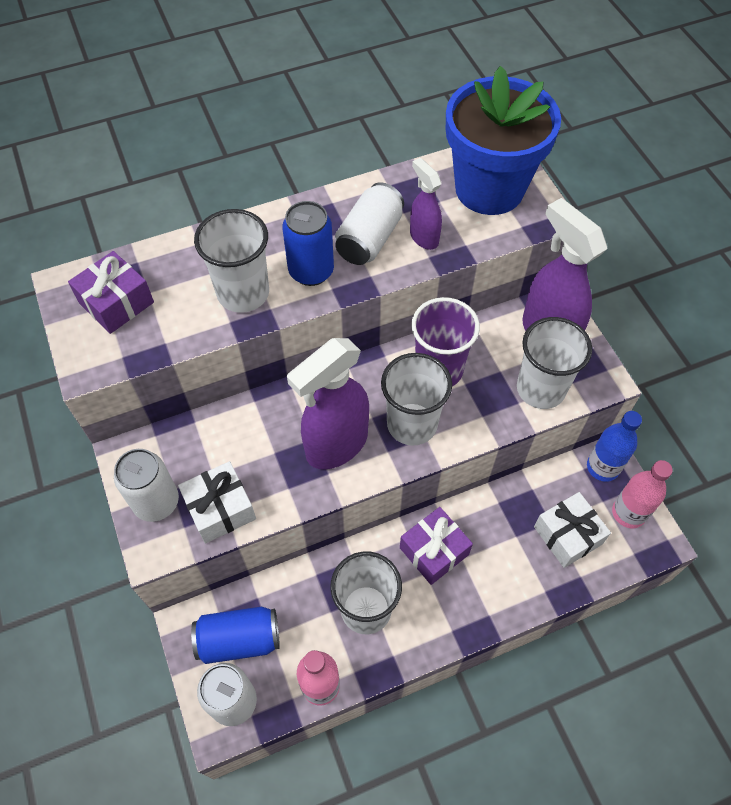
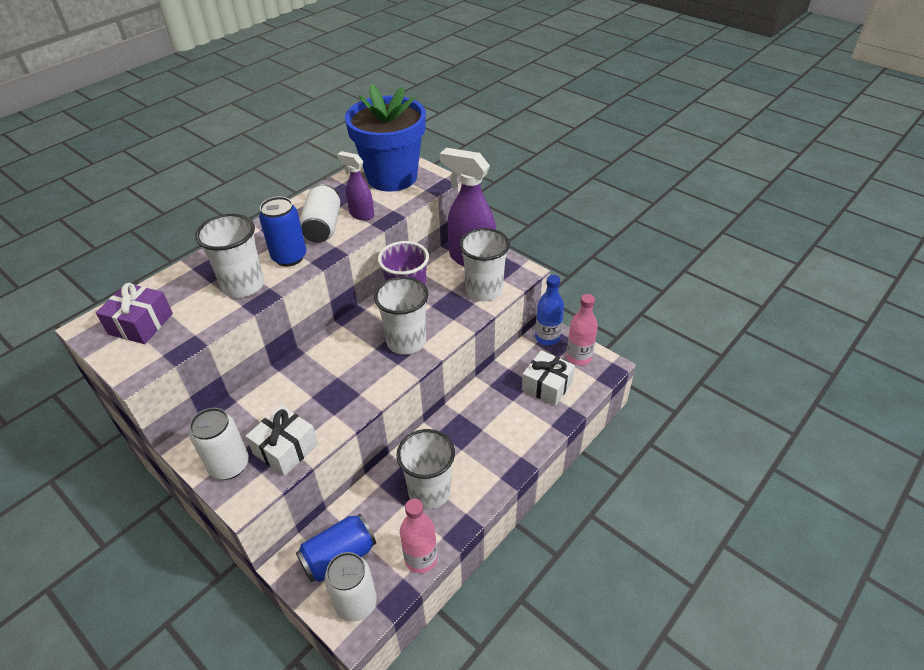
camera: 25 degrees left, 15 degrees down
(336, 445) = (357, 374): purple spray bottle -> none
(434, 551) = (460, 433): purple gift -> none

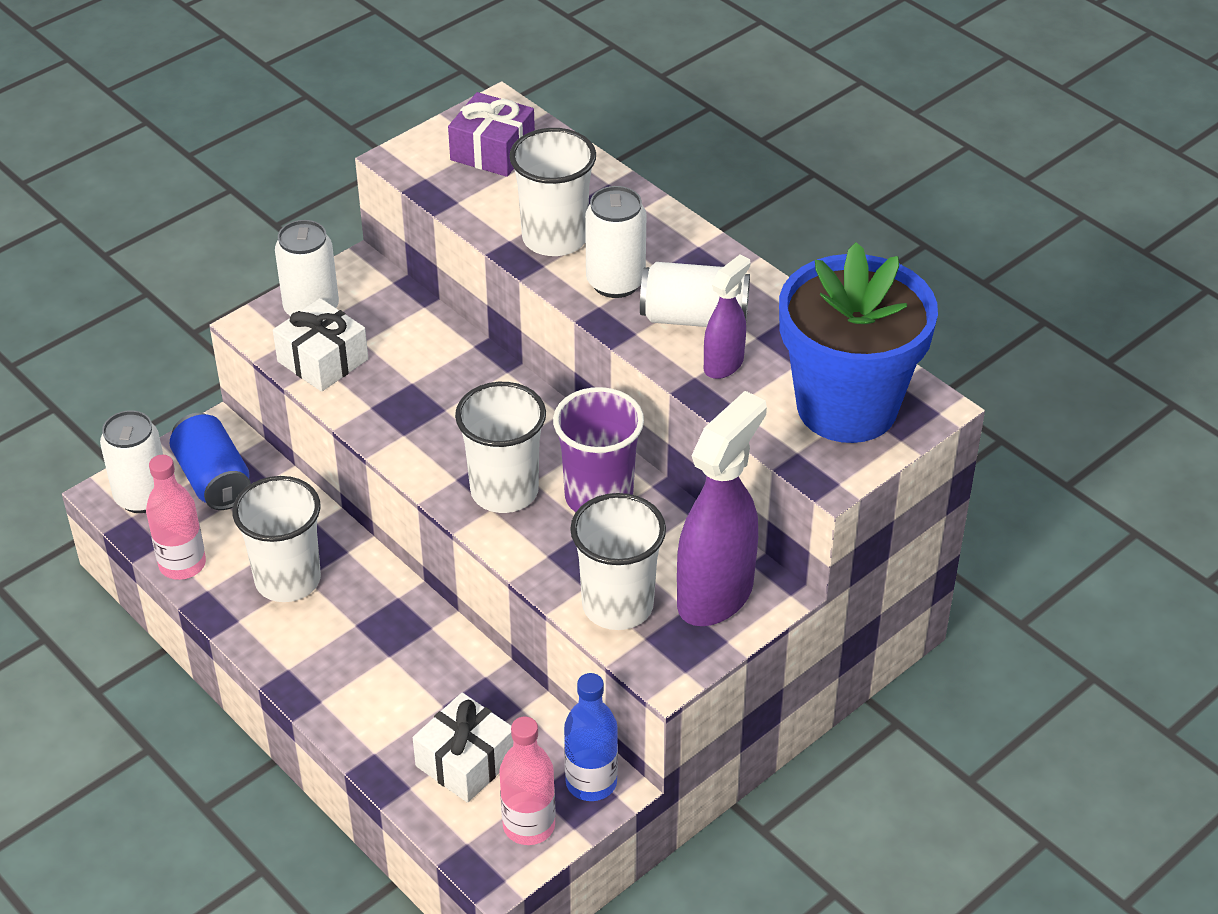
camera: 95 degrees right, 0 degrees up
(289, 257) = (615, 282): blue can -> white can

